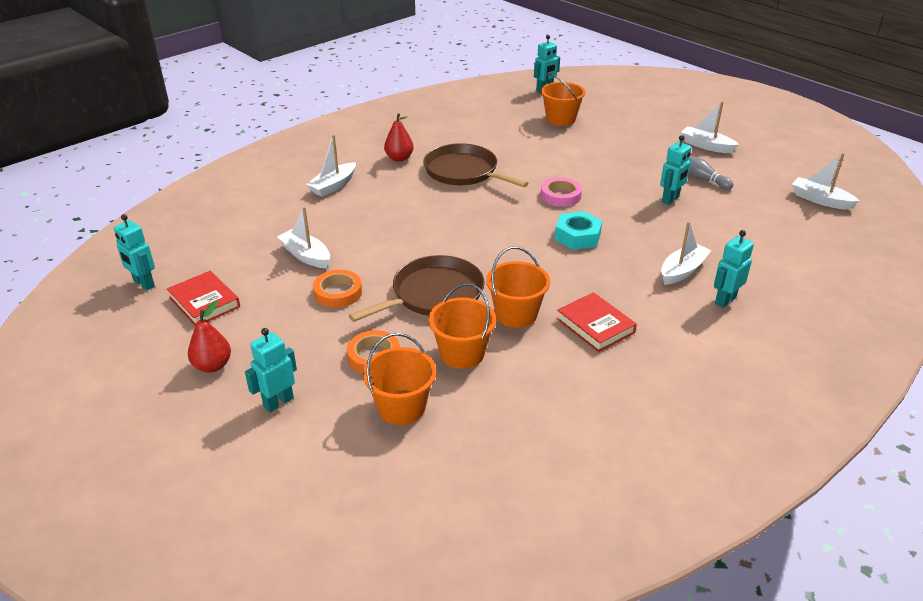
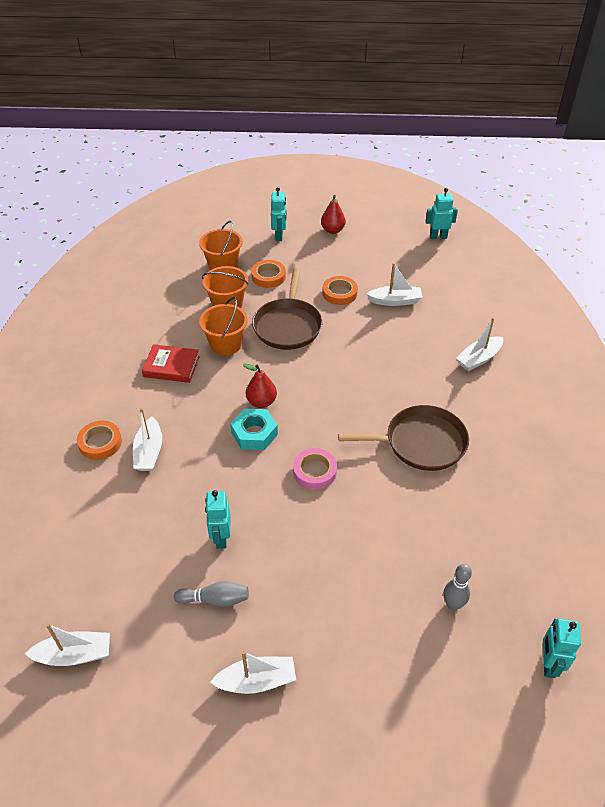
camera: 135 degrees right, 10 degrees up
(204, 302) = (392, 248): red book -> none
(333, 186) = (478, 359): white boat -> white boat turned 120 degrees counterclockwise
(399, 158) = (489, 420): red pear -> red pear (261, 402)
(560, 119) = (453, 604): orange bucket -> grey bowling pin
(725, 300) = (100, 443): turquoise robot -> orange tape

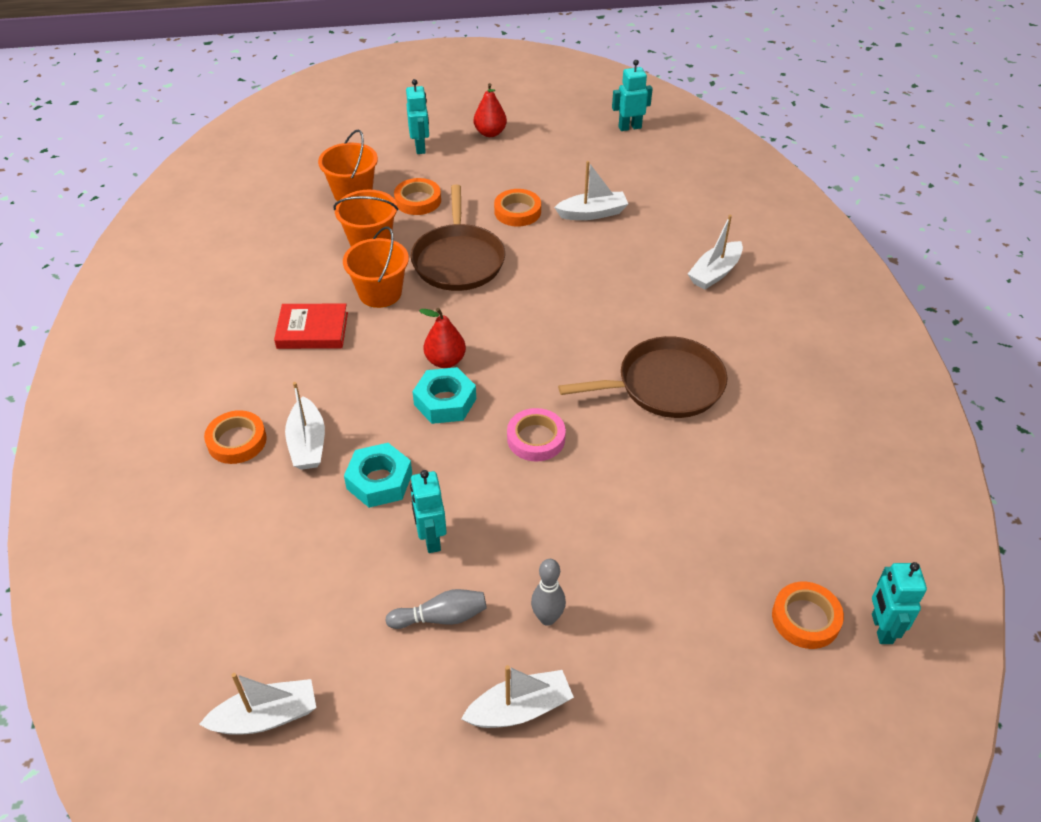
camera: 10 degrees left, 0 degrees up
(194, 488) = (379, 481): none -> turquoise nut
(453, 604) = (749, 576): grey bowling pin -> grey bowling pin (547, 618)
(490, 646) = (805, 618): none -> orange tape

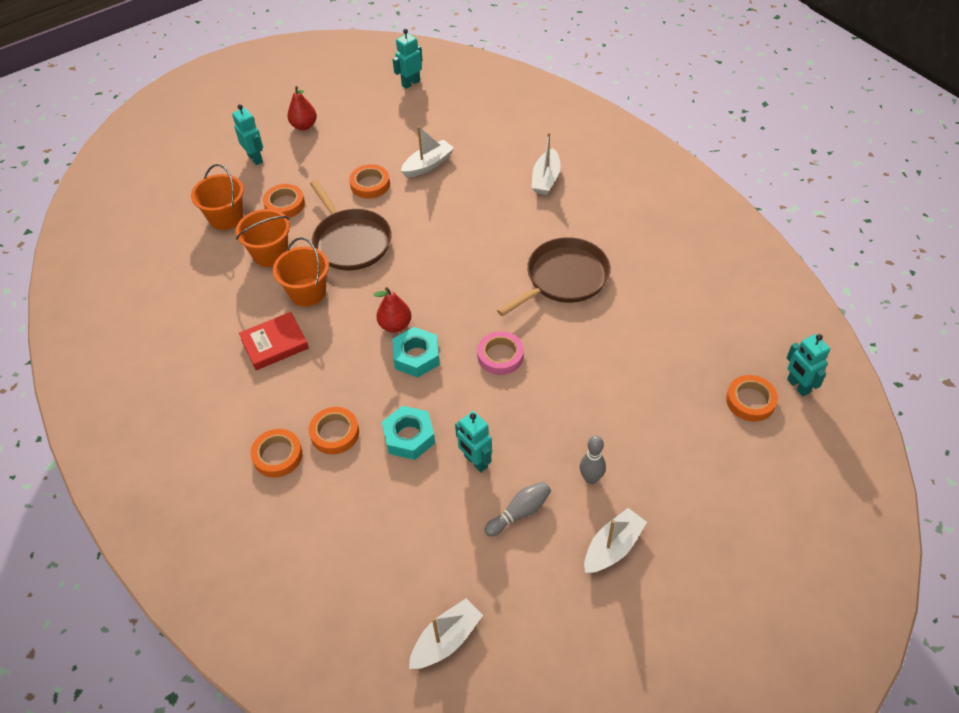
camera: 25 degrees left, 5 degrees up
(307, 443) = (335, 433): white boat -> orange tape

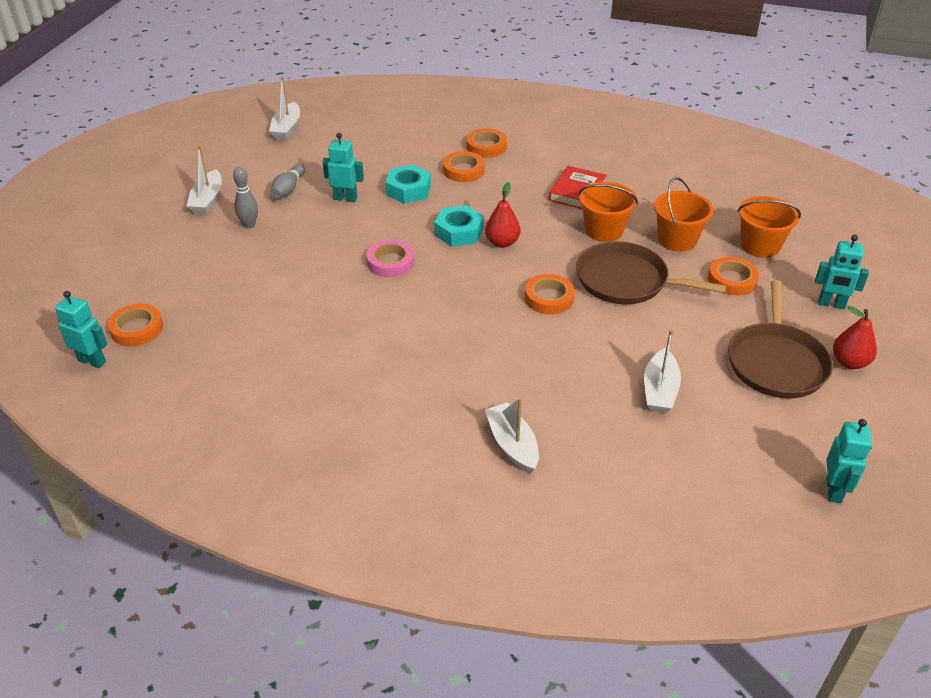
camera: 140 degrees right, 10 degrees down
(370, 184) = (686, 338): orange tape -> orange tape (549, 298)
(564, 278) = (390, 347): brown pan -> brown pan (776, 362)

